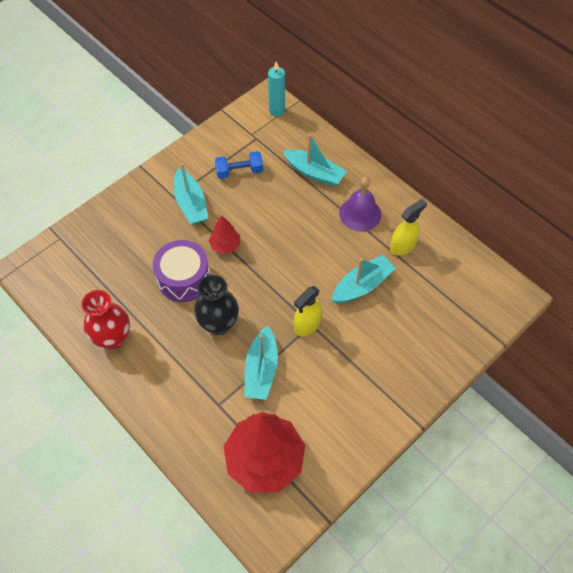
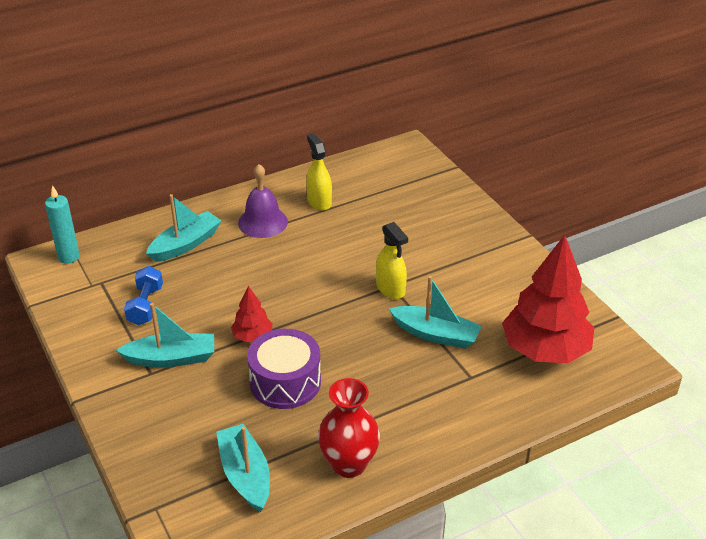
camera: 75 degrees left, 20 degrees down
(219, 324) = (364, 360): black vase -> none
(362, 285) = (356, 239): turquoise boat -> turquoise boat (245, 475)

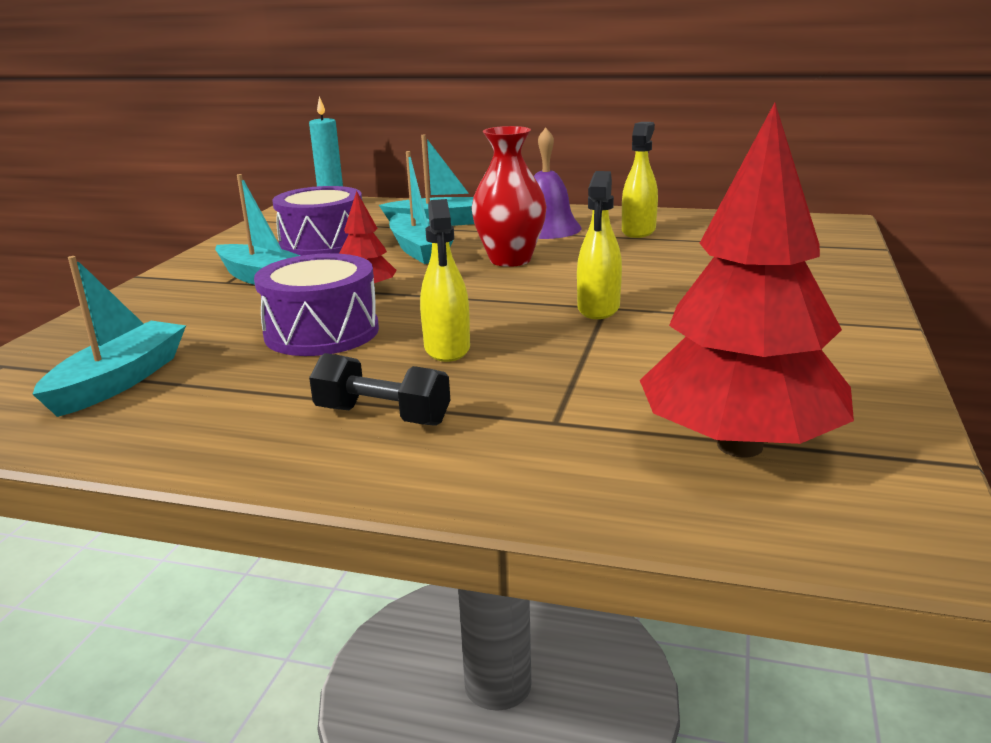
camera: 45 degrees right, 15 degrees down
(145, 306) = (323, 244): blue dumbbell -> purple drum
(349, 464) = (226, 426): red vase -> red vase (510, 260)
(365, 358) = (447, 349): none -> yellow spray bottle
(403, 416) = (382, 416): none -> black dumbbell
(436, 334) = (583, 364): turquoise boat -> turquoise boat (419, 250)

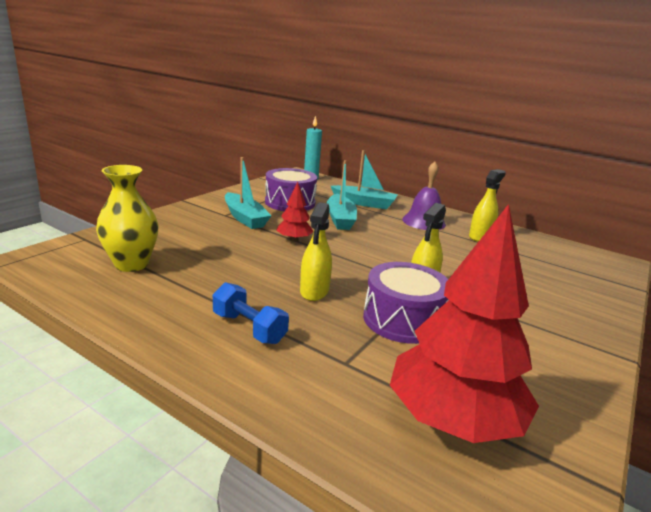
camera: 15 degrees right, 0 degrees up
(120, 381) = (131, 264): turquoise boat -> yellow vase
(322, 332) = (252, 261): purple drum -> purple drum (402, 319)
(382, 416) = (249, 328): black dumbbell -> blue dumbbell
(510, 260) = (389, 238): red vase -> none

